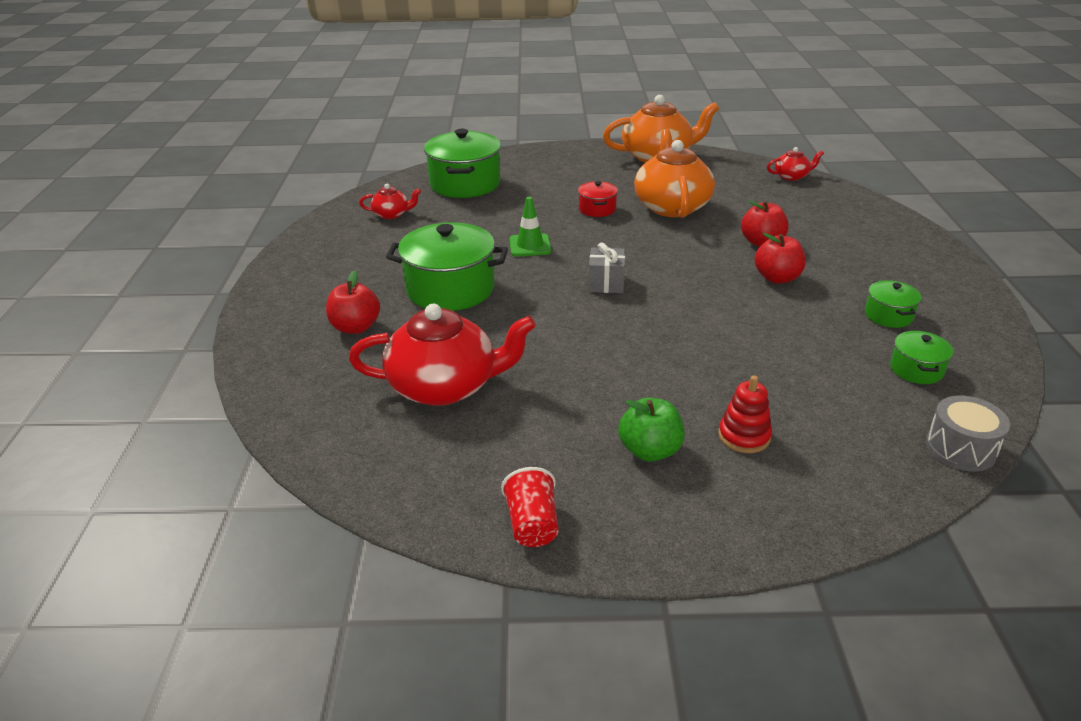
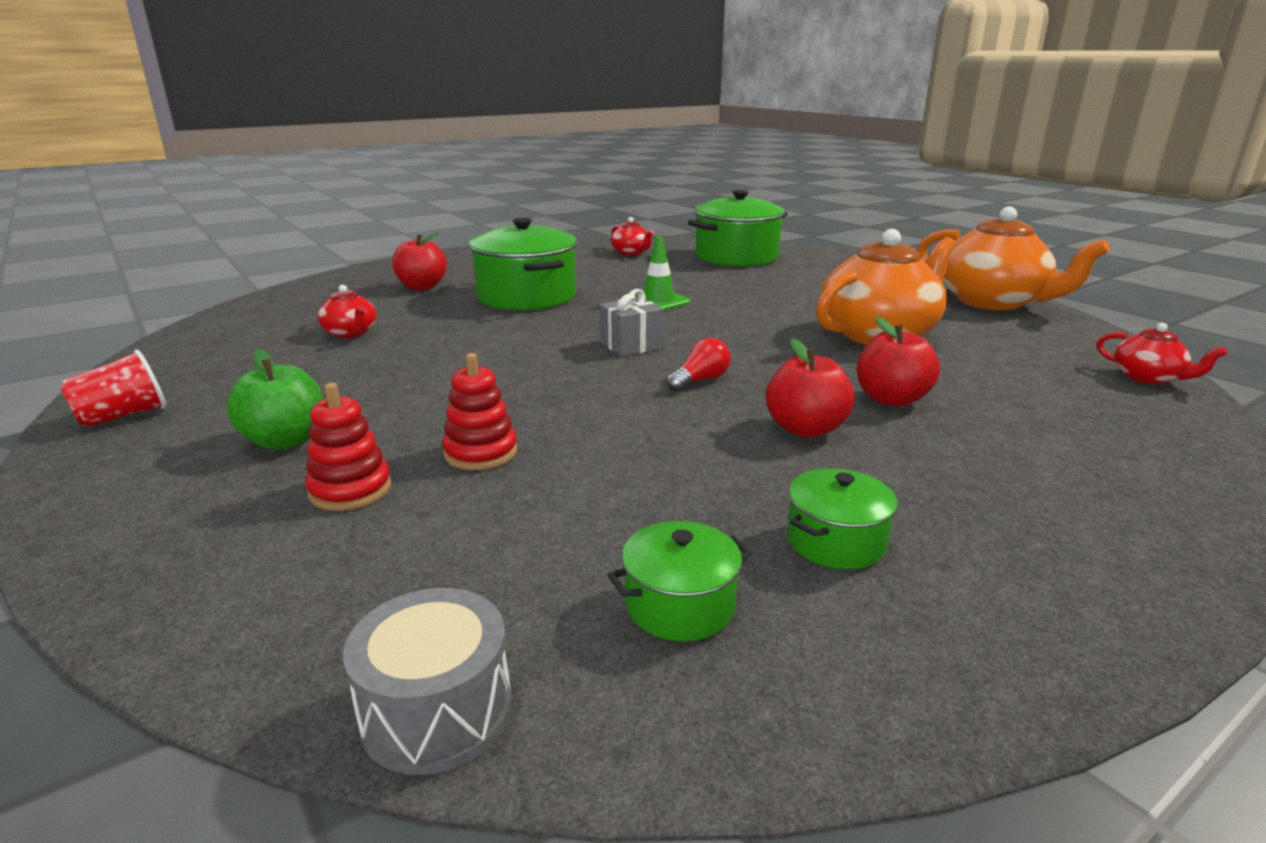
camera: 55 degrees right, 10 degrees down
(445, 386) = (351, 333): red teapot -> red teapot, size x0.47
(597, 209) = (793, 307): red pot -> none
(687, 282) = (700, 380): none -> red light bulb
(728, 381) = (480, 453): none -> red stacking toy

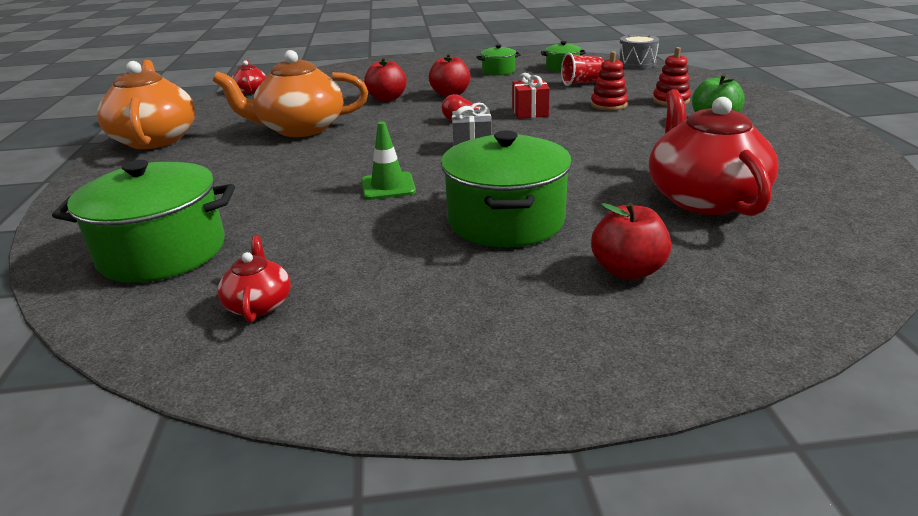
camera: 150 degrees left, 5 degrees up
(123, 416) = (836, 148): red cup -> red cup (582, 83)
(351, 333) = (703, 198): red teapot -> red teapot, size x2.12
(612, 410) = (530, 112): none -> red gift

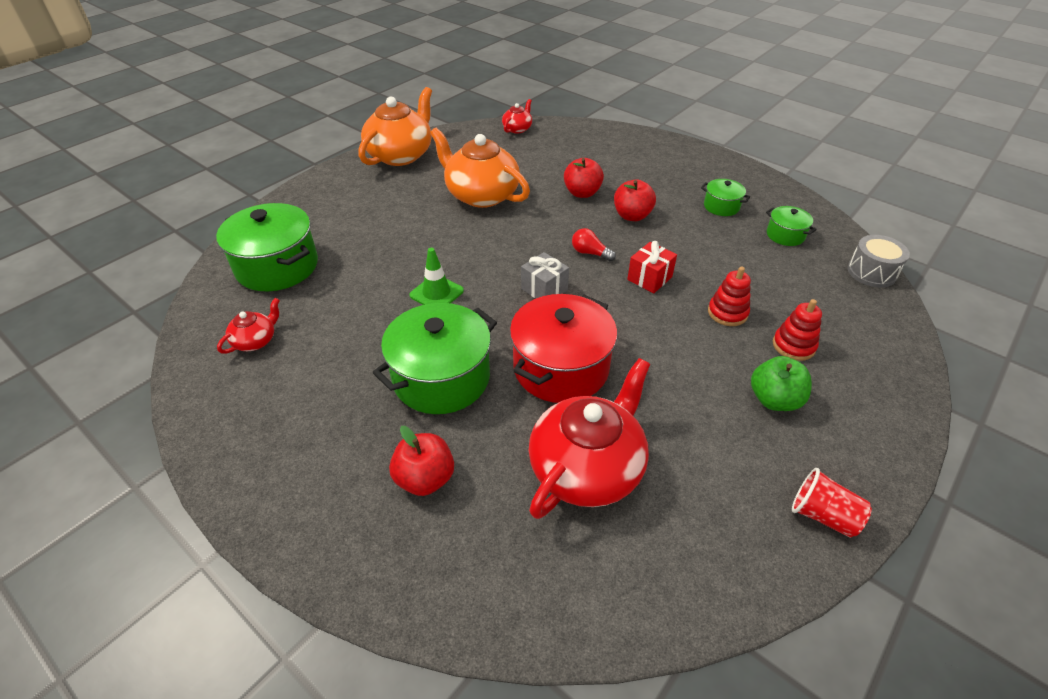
camera: 45 degrees right, 15 degrees up
(576, 171) = (561, 368): none -> red pot
(582, 83) = (761, 268): red cup -> red cup (822, 515)

